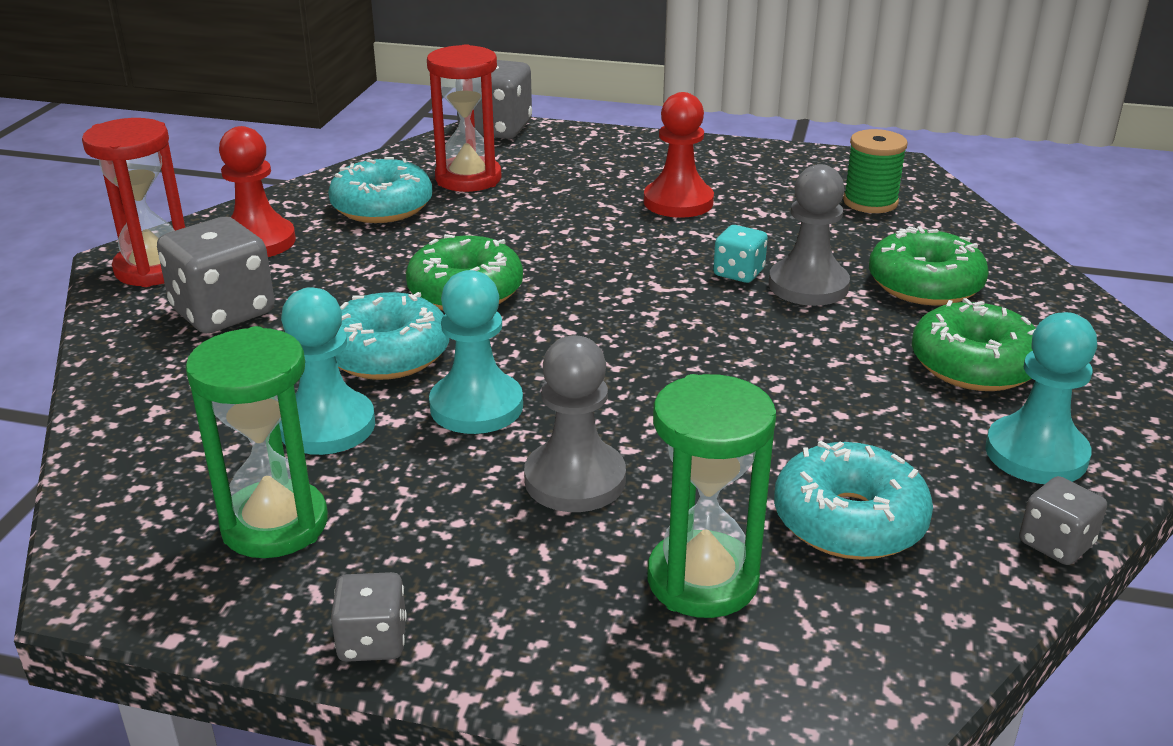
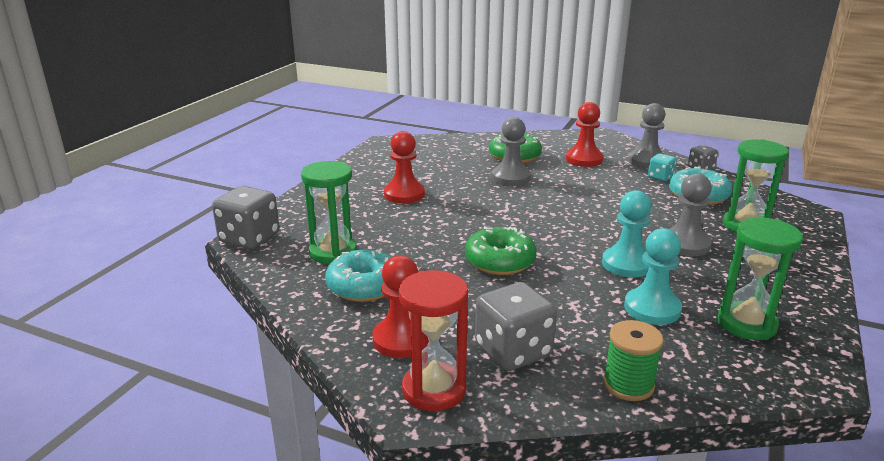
camera: 80 degrees left, 5 degrees down
(372, 641) = (818, 297): grey dice -> none
(387, 354) = (573, 288): turquoise donut -> none
(468, 179) = (333, 252): red hourglass -> green hourglass
(738, 273) = (494, 190): turquoise dice -> turquoise dice (660, 177)
(870, 202) = (426, 153): green spool -> green spool (628, 384)
(974, 365) = (584, 159): green donut -> red pawn
(1036, 454) = (646, 161): turquoise pawn -> grey pawn

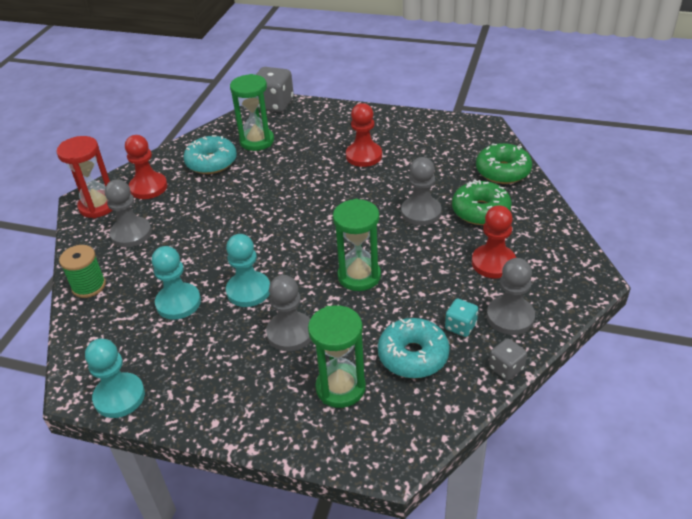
camera: 85 degrees right, 15 degrees up
(500, 261) = (249, 219): green donut -> green donut (502, 171)
(513, 351) = (131, 234): grey dice -> grey pawn
(746, 324) = (153, 358): green hourglass -> green hourglass (359, 276)
(813, 345) = (119, 397): none -> turquoise pawn

